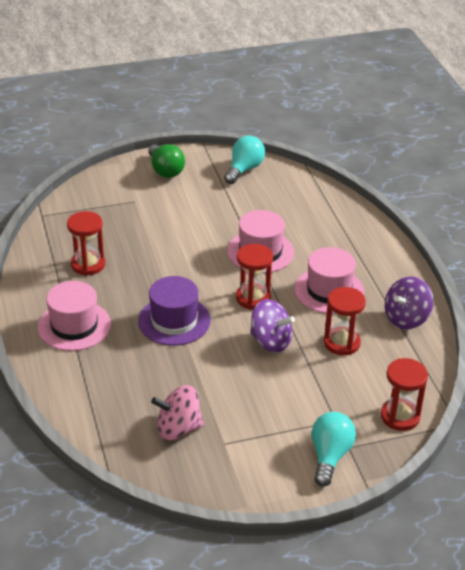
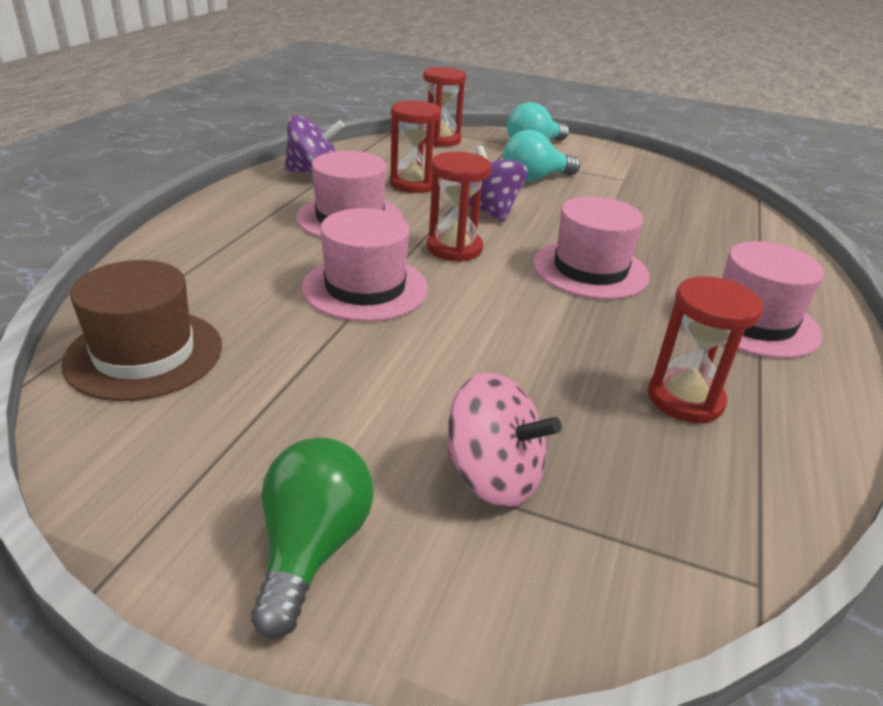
camera: 145 degrees left, 5 degrees down
(174, 321) = (590, 270): purple hat -> pink hat
(178, 428) = (663, 199): pink spinning top -> pink spinning top (493, 476)
(244, 169) = (144, 440): turquoise light bulb -> turquoise light bulb (534, 178)
(289, 187) = (144, 354): none -> brown hat

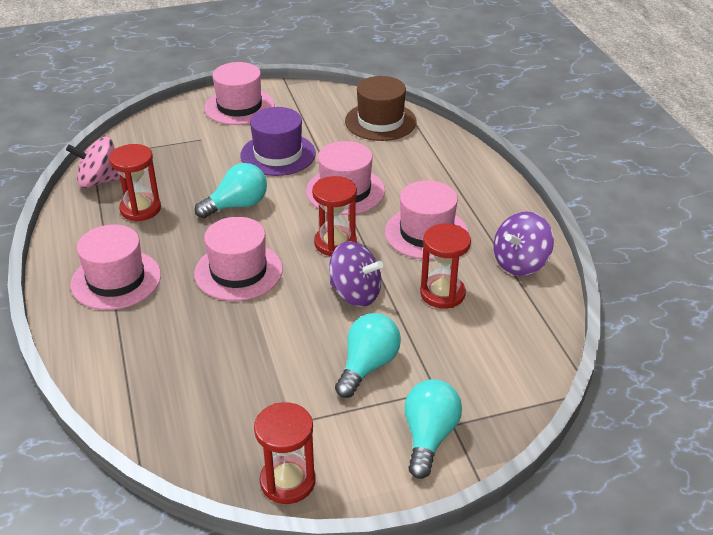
camera: 145 degrees right, 5 degrees up
(312, 548) = (239, 106): green light bulb -> pink hat
(381, 382) = (278, 154): none -> purple hat
(440, 140) = (517, 383): red hourglass -> red hourglass (287, 481)
(493, 476) = (202, 145): pink spinning top -> pink spinning top (99, 181)
(527, 335) = (237, 205): none -> turquoise light bulb

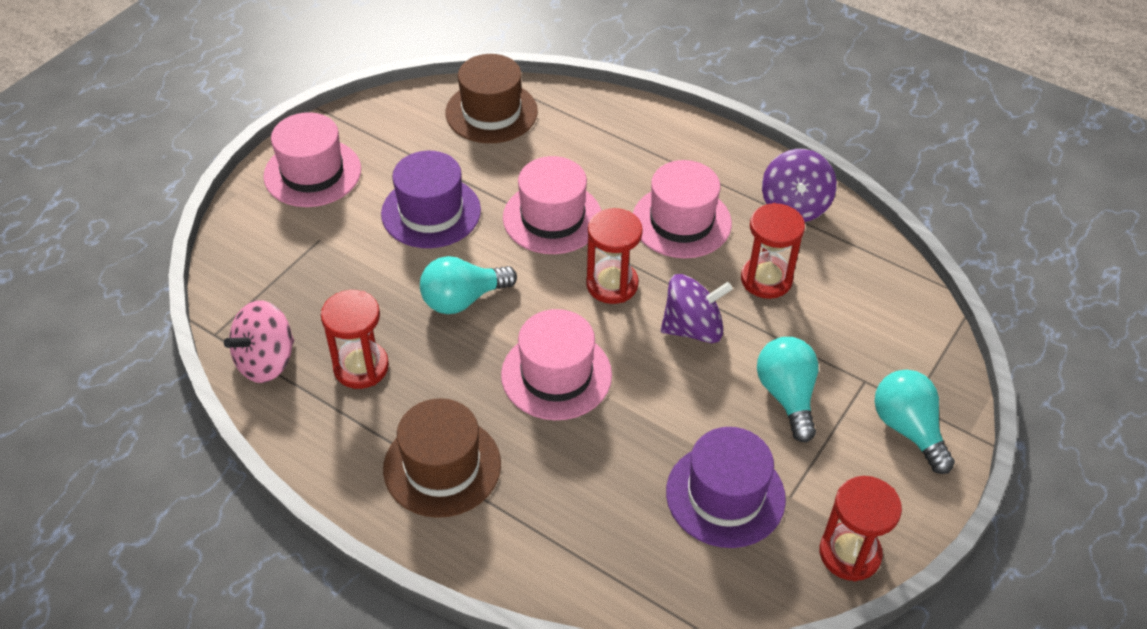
camera: 40 degrees left, 10 degrees up
(116, 280) = (442, 466): pink hat -> brown hat
(237, 205) = (462, 299): turquoise light bulb -> turquoise light bulb turned 135 degrees counterclockwise
(252, 395) = (725, 495): none -> purple hat

